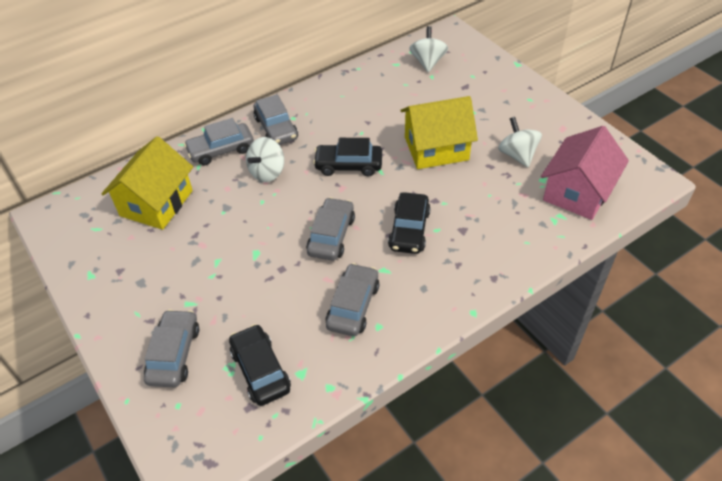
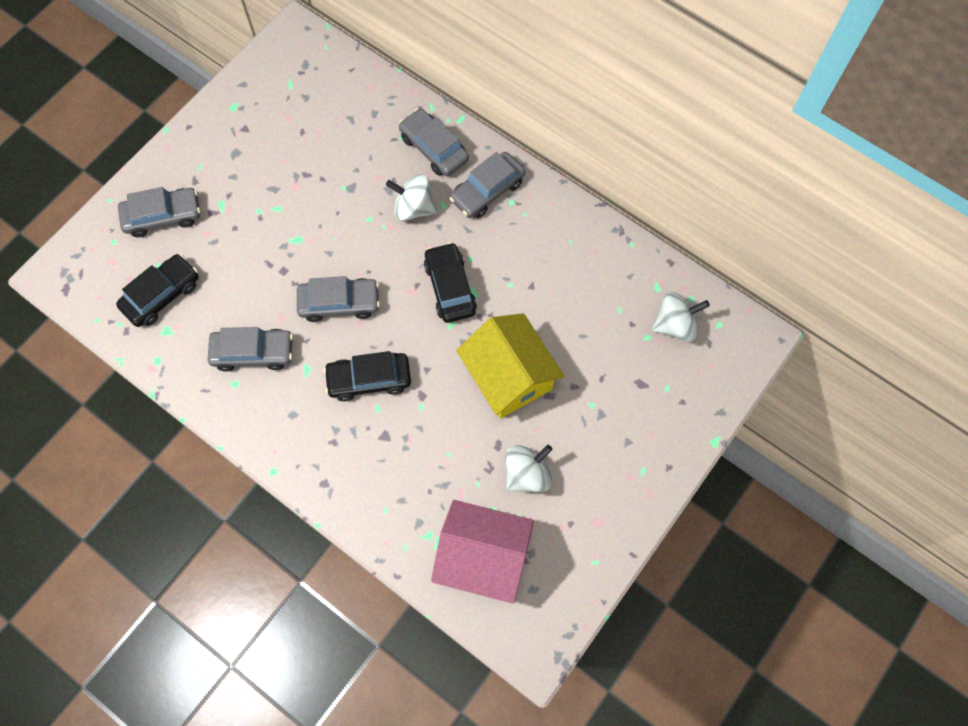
camera: 70 degrees right, 20 degrees up
(156, 203) = (338, 121): yellow house -> none

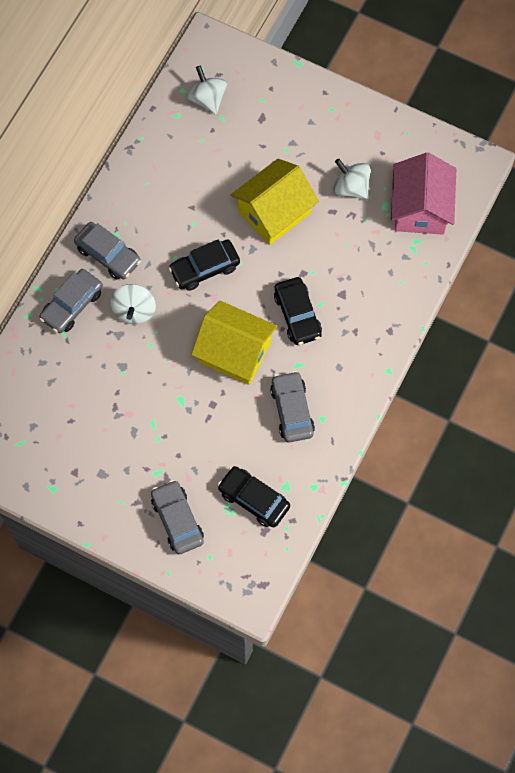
camera: 100 degrees left, 0 degrees up
(339, 303) = (234, 352): grey car -> yellow house

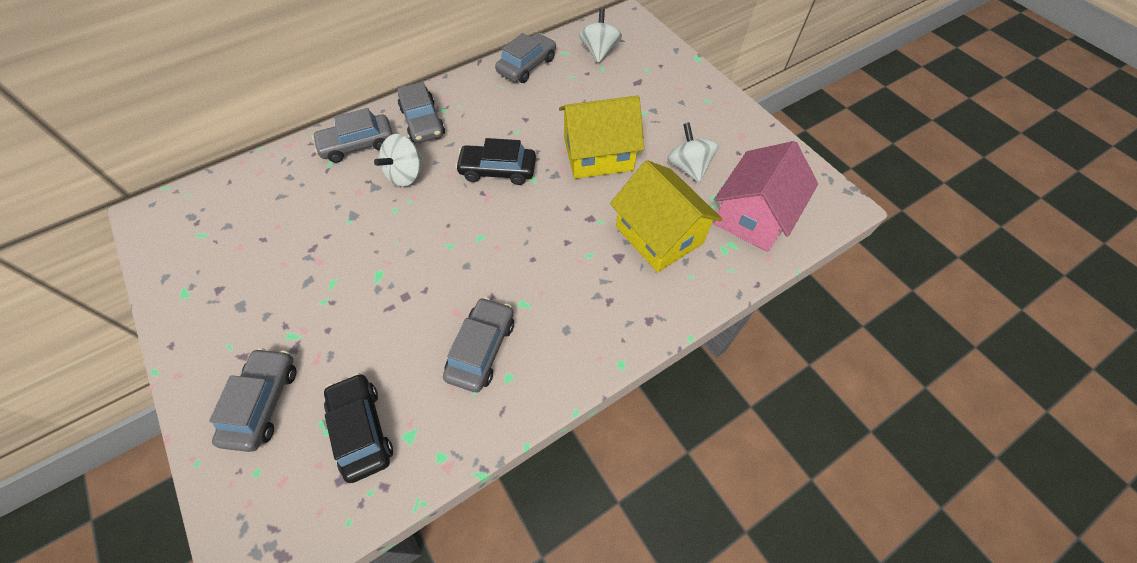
camera: 30 degrees right, 10 degrees down
(153, 148) = (527, 65): none -> grey car
(234, 352) = (467, 257): yellow house -> yellow house (659, 235)
(297, 315) = (557, 254): black car -> none

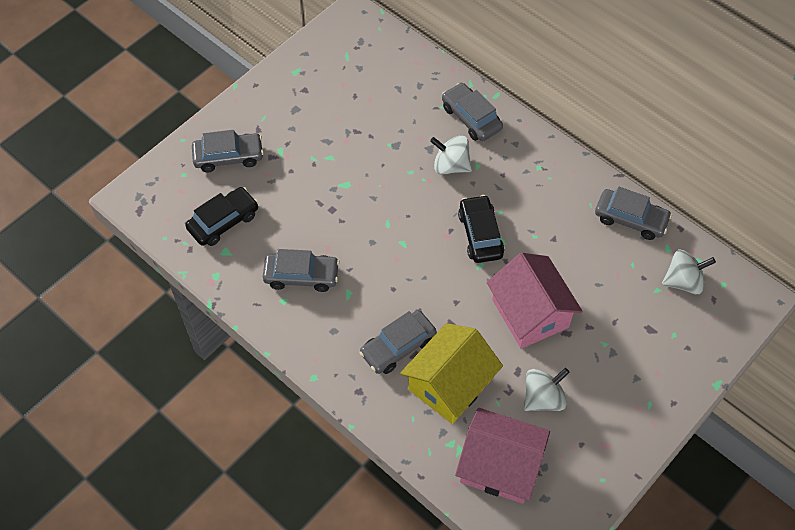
camera: 75 degrees right, 0 degrees up
(423, 121) = (517, 156): grey car -> grey car (398, 347)
(598, 154) = (530, 313): yellow house -> pink house

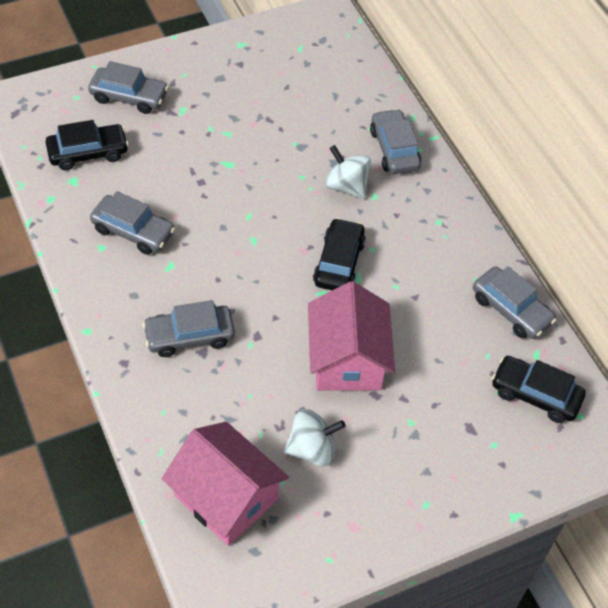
camera: 20 degrees right, 5 degrees down
(450, 384) = (221, 394): yellow house -> none
(683, 281) = (535, 395): white spinning top -> black car

